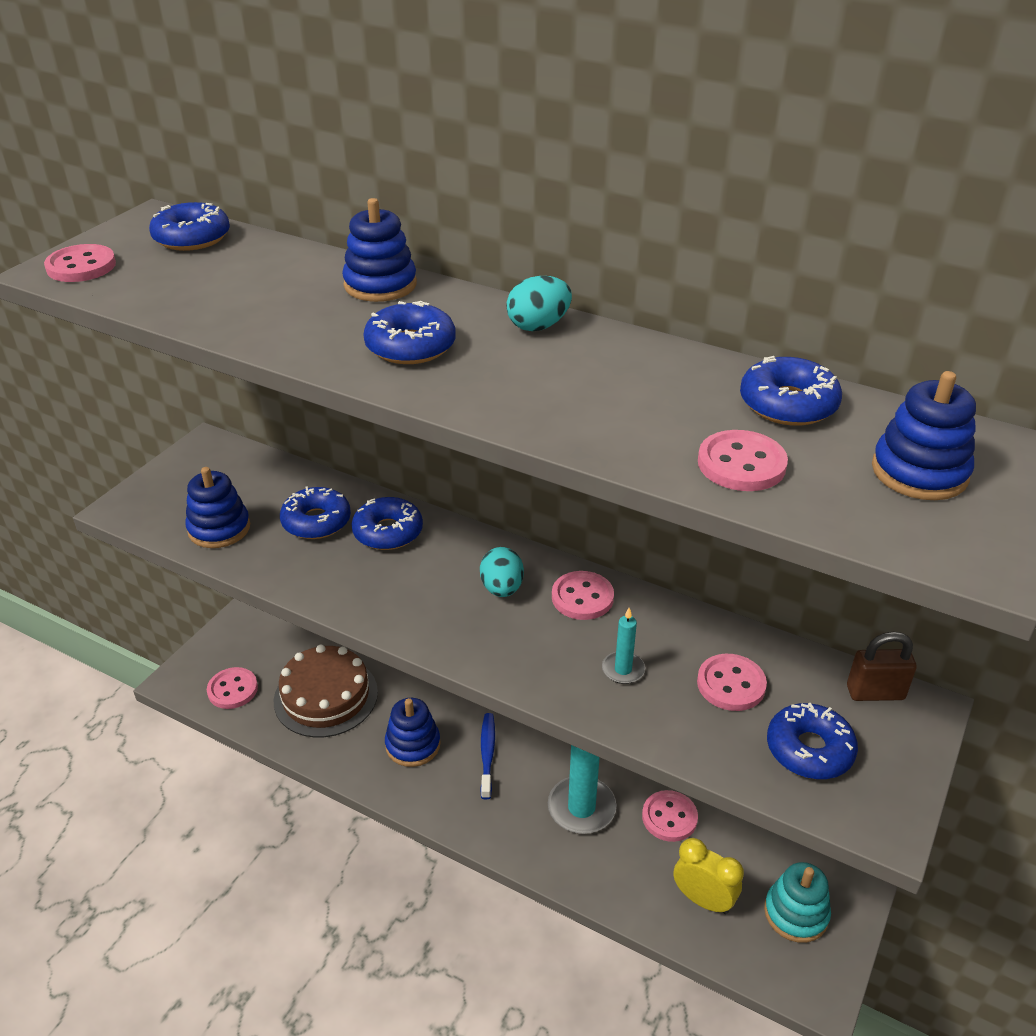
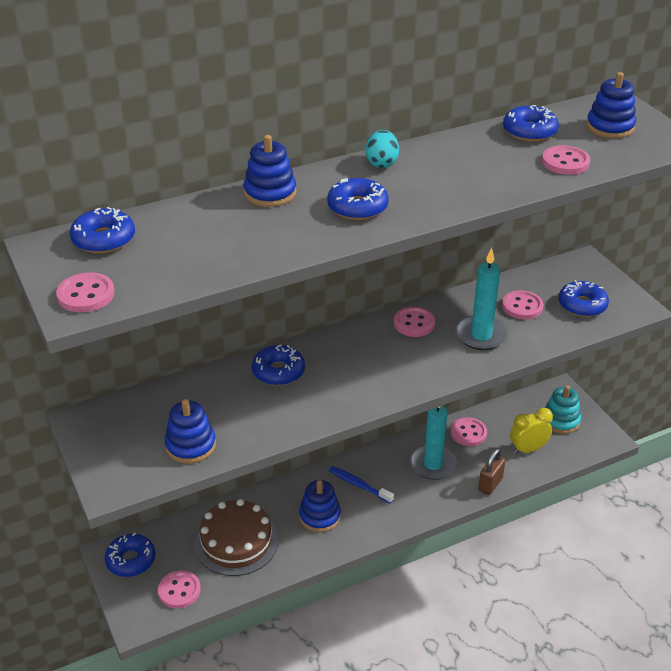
camera: 55 degrees left, 0 degrees up
(316, 521) = (233, 398): blue donut -> blue donut (131, 560)
(502, 588) = (377, 349): turquoise egg -> none
(623, 669) = (481, 335): turquoise candle -> turquoise candle, size x1.94
(875, 693) = (564, 268): brown padlock -> brown padlock (490, 484)

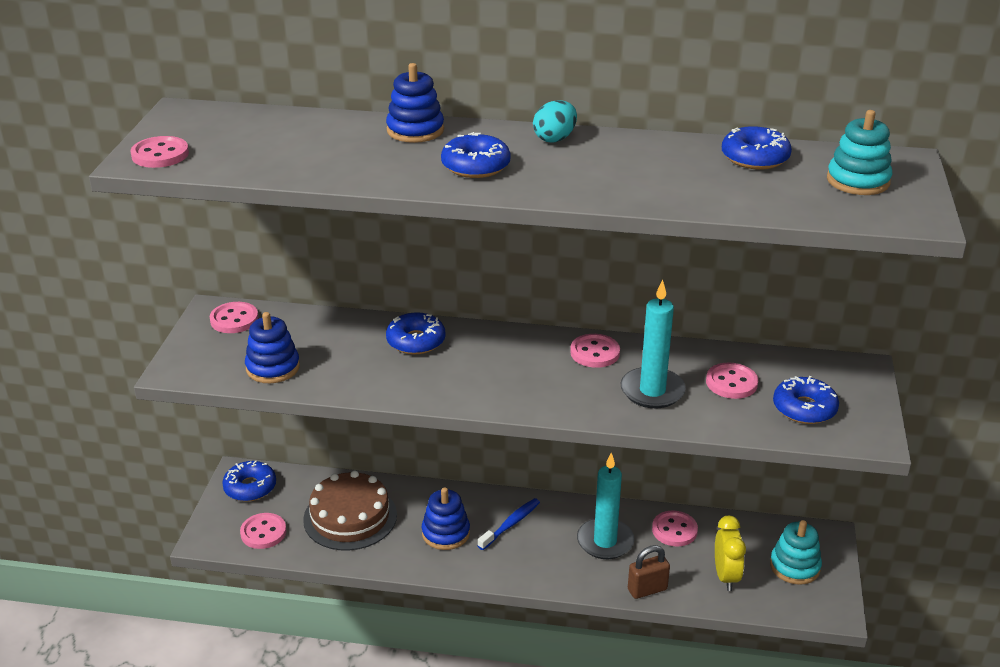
camera: 35 degrees right, 5 degrees down
(103, 239) = (231, 121): blue donut -> none
(359, 485) = (511, 524): blue toothbrush -> blue toothbrush turned 60 degrees clockwise
(528, 449) = (726, 576): yellow clock -> yellow clock turned 75 degrees clockwise
(565, 162) = (751, 196): pink button -> pink button (234, 319)
(610, 127) = (858, 181): blue stacking toy -> turquoise stacking toy

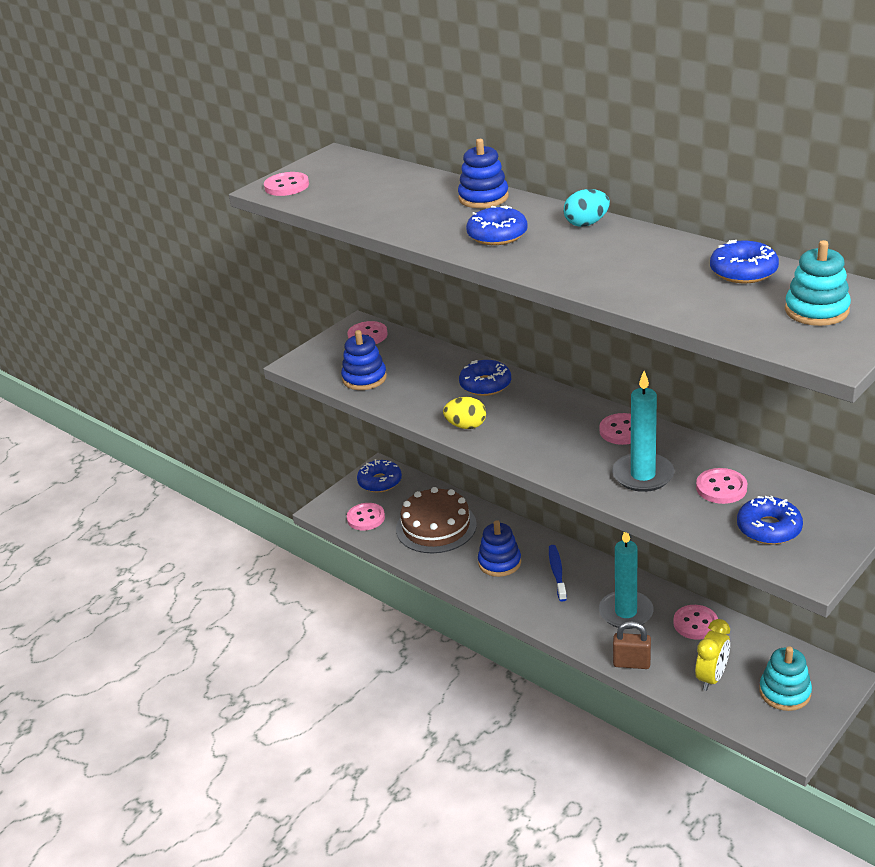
camera: 35 degrees right, 0 degrees up
(434, 390) = (466, 426): none -> yellow egg
(511, 524) = (557, 572): blue toothbrush -> blue toothbrush turned 75 degrees counterclockwise

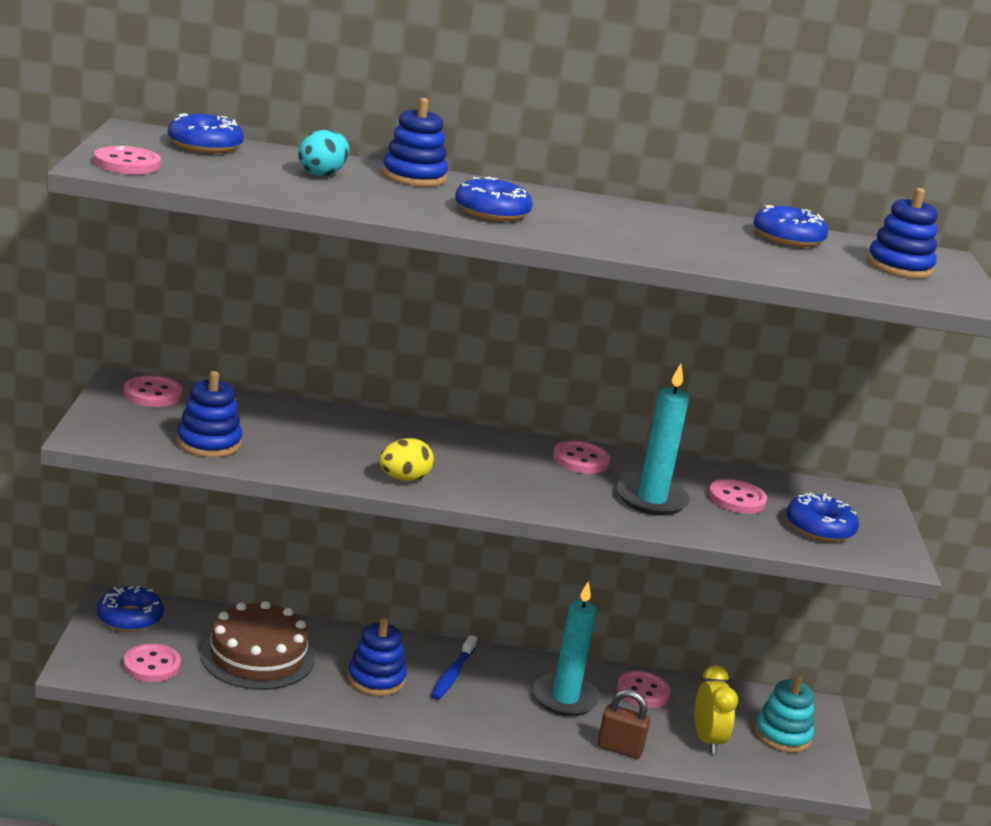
camera: 45 degrees left, 10 degrees down
(485, 385) = (374, 432): blue donut -> blue donut (204, 145)
(557, 572) = (452, 674): blue toothbrush -> blue toothbrush turned 120 degrees counterclockwise
(586, 224) = (570, 200): turquoise egg -> turquoise egg (322, 174)
(631, 663) = (619, 749): brown padlock -> brown padlock turned 45 degrees clockwise
(816, 310) = (899, 266): turquoise stacking toy -> blue stacking toy

